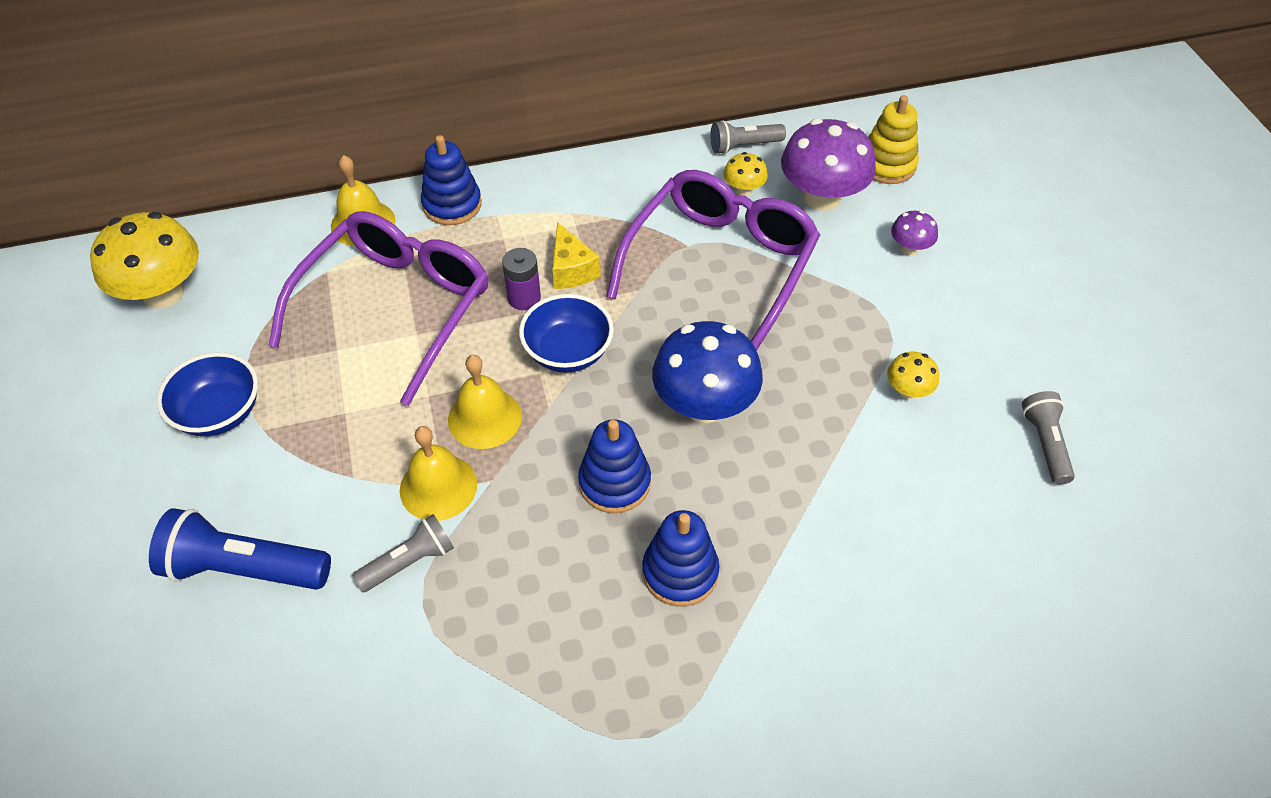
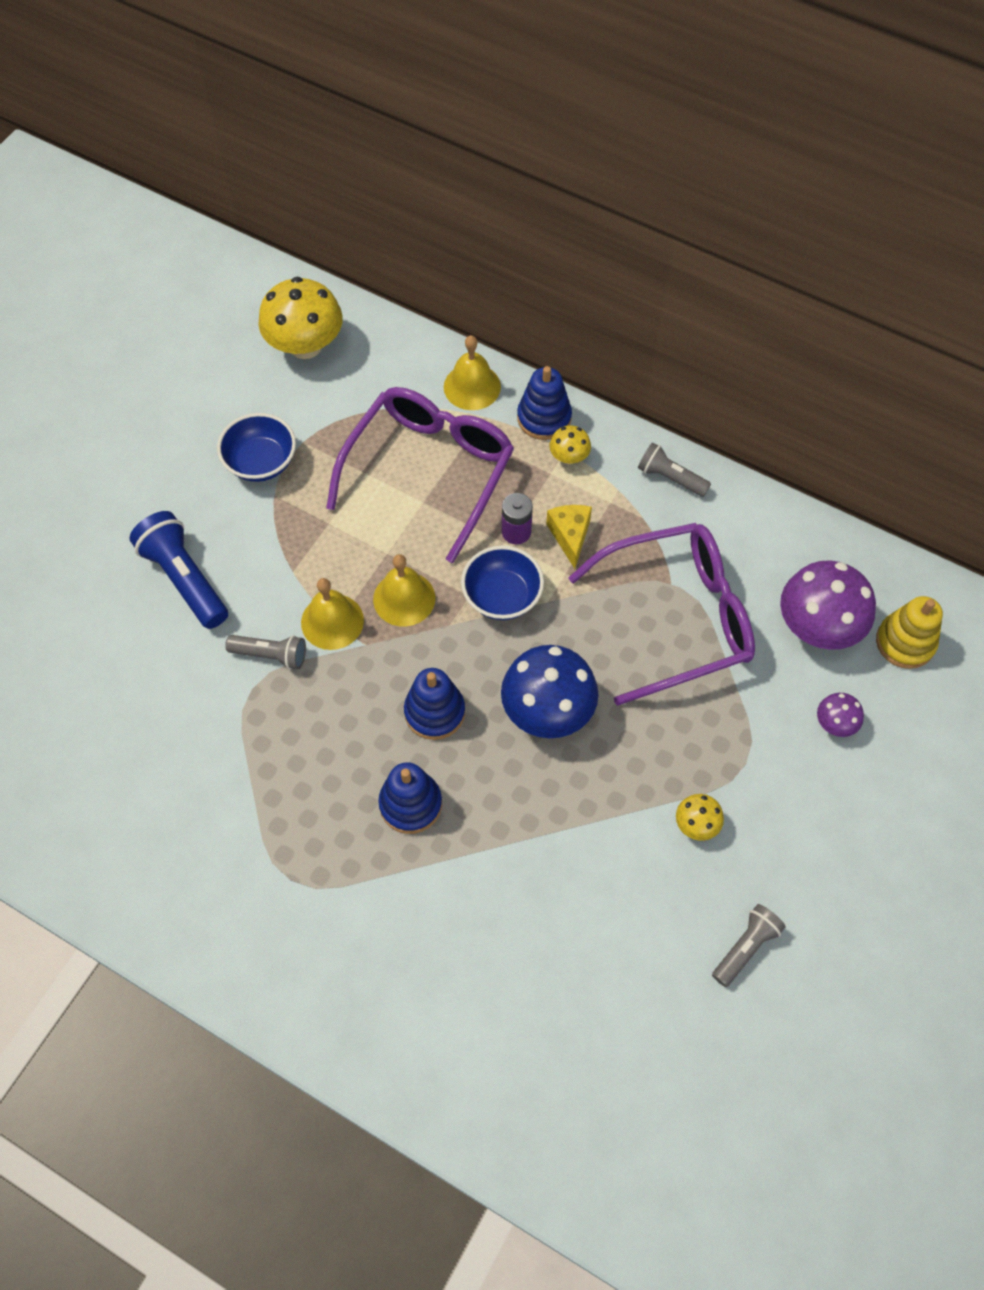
camera: 45 degrees right, 10 degrees up
(396, 308) = (429, 471): purple glasses -> purple glasses turned 45 degrees counterclockwise
(571, 270) = (570, 536): yellow cheese -> yellow cheese turned 150 degrees clockwise
(743, 190) = (764, 572): yellow mushroom -> yellow mushroom (569, 457)
(744, 146) = (808, 535): grey flashlight -> grey flashlight (670, 478)

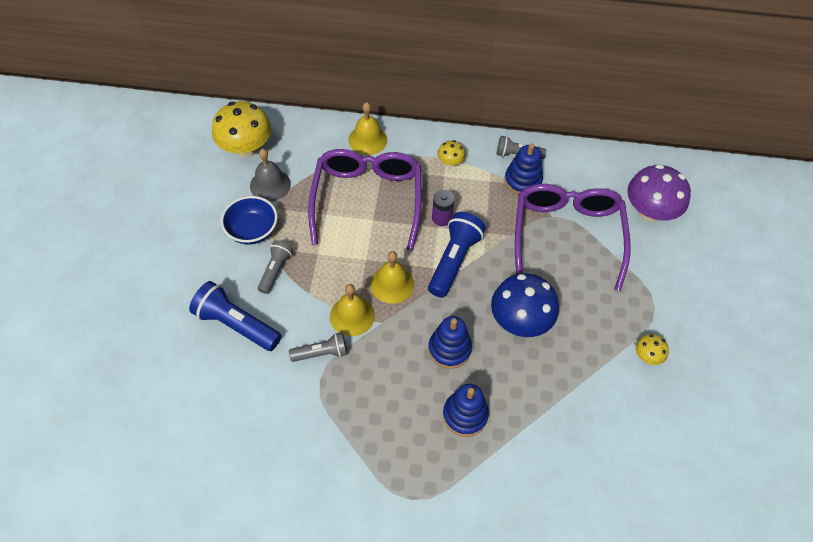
camera: 25 degrees left, 5 degrees down
(312, 407) = (270, 185): none -> grey bell
(502, 596) = (454, 260): blue bowl -> blue flashlight
(544, 418) = (422, 144): blue stacking toy -> blue stacking toy (523, 181)
(570, 536) = (476, 209): yellow cheese -> none
(677, 618) = (567, 235): purple glasses -> purple glasses turned 45 degrees counterclockwise
(745, 947) = (718, 420): grey flashlight -> grey flashlight (275, 270)
(835, 723) = (691, 264): purple mushroom -> none
(905, 642) = (702, 203): yellow stacking toy -> none

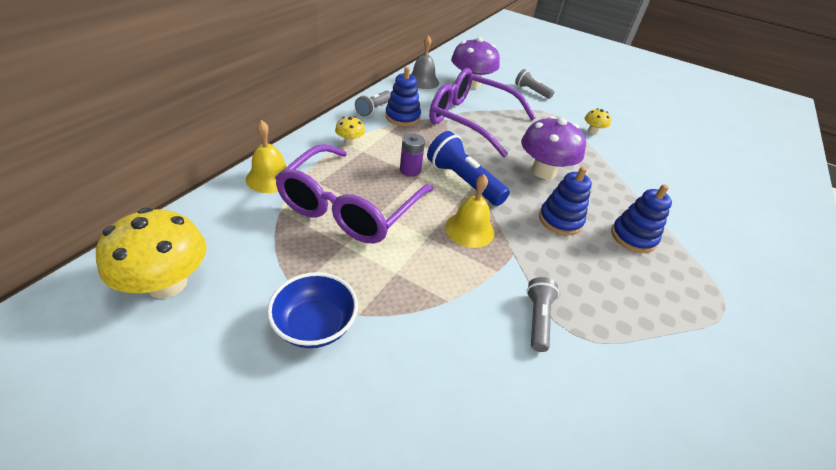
camera: 70 degrees left, 15 degrees down
(236, 324) = (462, 400): blue flashlight -> none
(270, 185) = (255, 280): grey bell -> grey bell (422, 81)
(275, 270) = (396, 322): grey flashlight -> grey flashlight (531, 91)
(352, 316) = (496, 274): yellow bell -> none
(367, 200) = (350, 207): purple glasses -> purple glasses turned 90 degrees counterclockwise
(520, 321) = (543, 171): blue mushroom -> purple mushroom

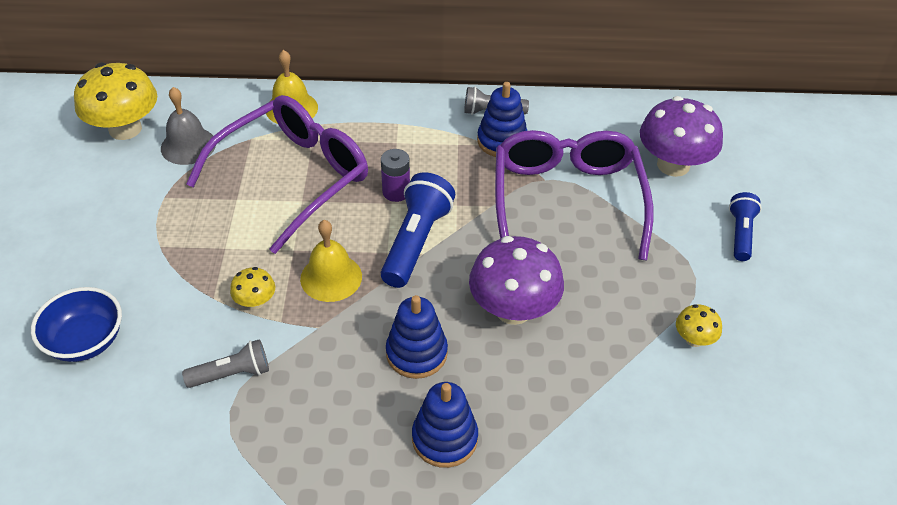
camera: 65 degrees right, 5 degrees up
(315, 325) = (132, 226): blue bowl -> blue bowl (86, 341)
(350, 142) = (403, 126): yellow mushroom -> yellow mushroom (255, 302)
(350, 207) = (293, 177): purple glasses -> purple glasses turned 135 degrees clockwise
(422, 81) = (618, 120): grey bell -> grey bell (188, 146)
(531, 91) = (740, 234): grey flashlight -> blue flashlight

